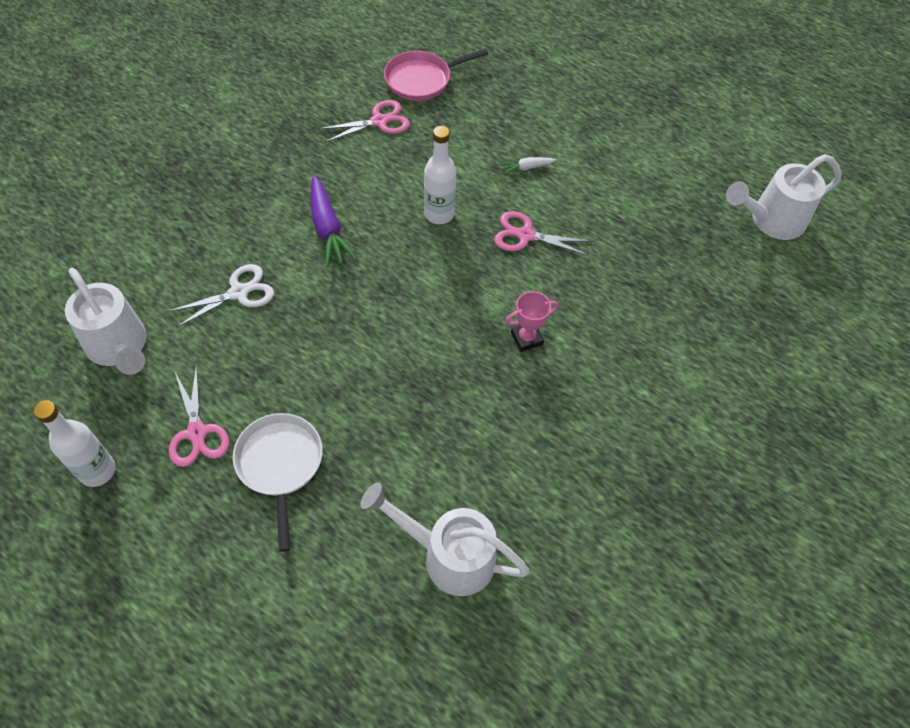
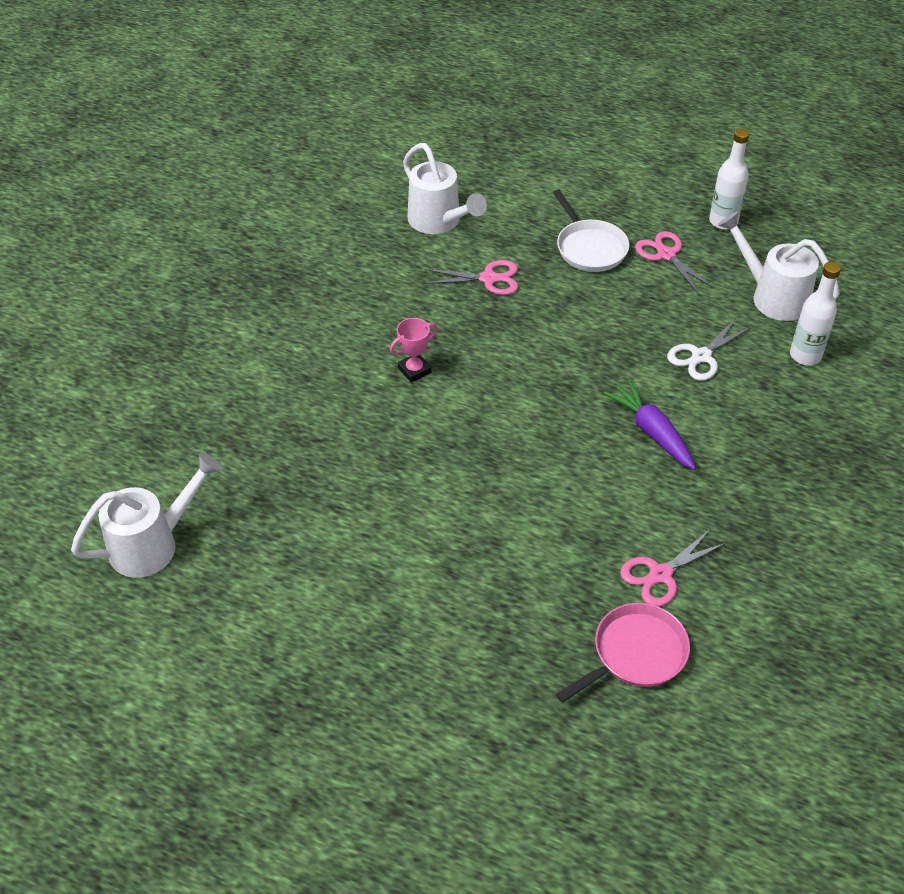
camera: 170 degrees right, 10 degrees down
(439, 214) = (541, 471): white bottle -> white bottle (805, 356)
(449, 556) = (439, 221): white watering can -> white watering can turned 45 degrees clockwise
(525, 235) = (438, 467): pink scissors -> pink scissors (488, 278)
(526, 168) = (457, 550): white carrot -> none

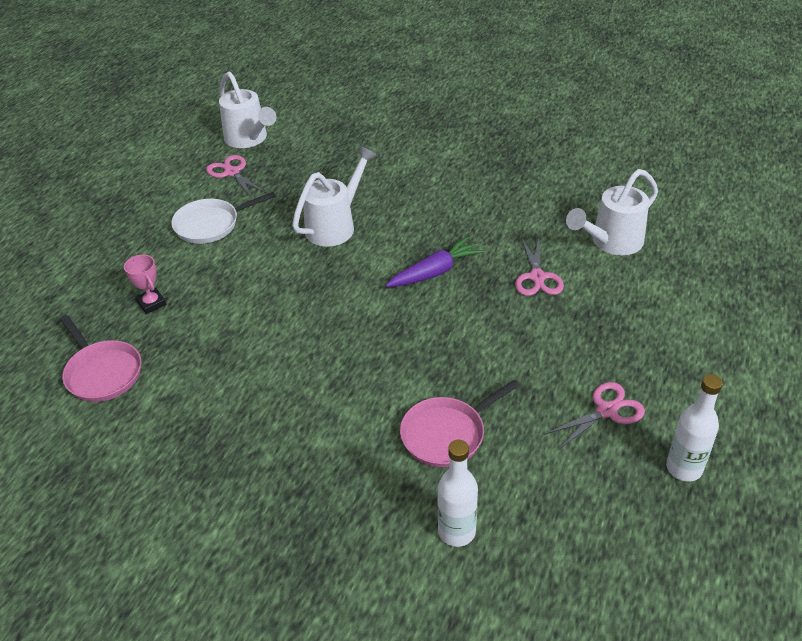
camera: 90 degrees right, 5 degrees down
(414, 370) = (413, 239): pink trophy -> pink trophy (151, 303)
(589, 248) = (601, 347): white pan -> white pan (211, 224)
(651, 431) = (341, 390): purple carrot -> purple carrot (435, 272)
(660, 574) = (176, 391): pink scissors -> pink scissors (232, 172)
(701, 356) = (447, 434): white scissors -> pink pan
(773, 297) = (554, 508): white watering can -> white watering can (335, 226)

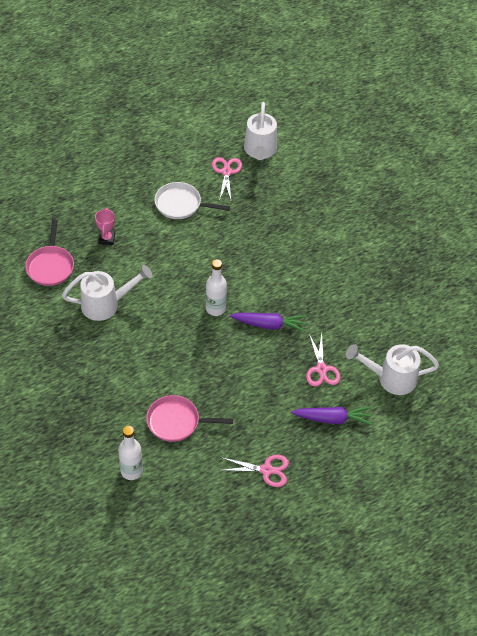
camera: 35 degrees right, 10 degrees up
(335, 226) = (247, 253): white watering can -> white watering can (105, 304)
(537, 277) = (321, 369): pink scissors -> pink scissors turned 45 degrees counterclockwise
(606, 313) = (333, 419): none -> purple carrot
(684, 468) = (268, 526): white bottle -> white bottle (215, 308)

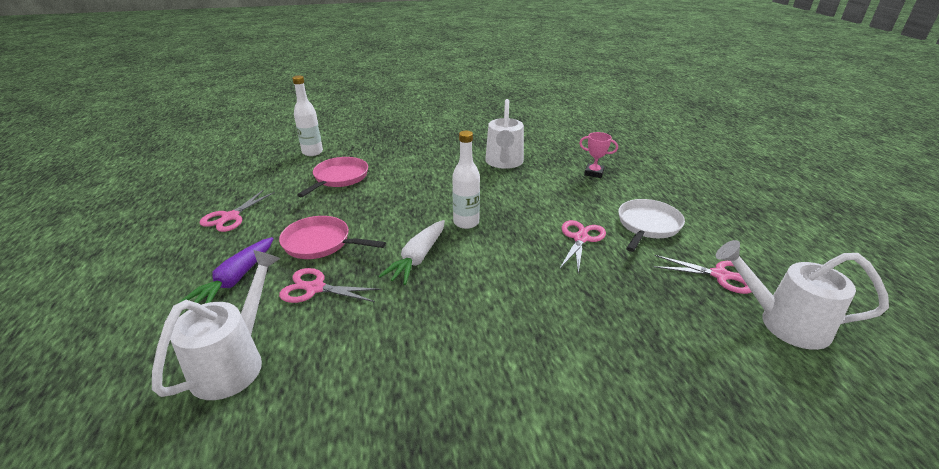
camera: 110 degrees right, 20 degrees down
(50, 266) = (562, 144): pink pan -> pink pan (320, 243)
(211, 240) = (580, 238): none -> pink scissors
(269, 325) = (417, 258): purple carrot -> white carrot

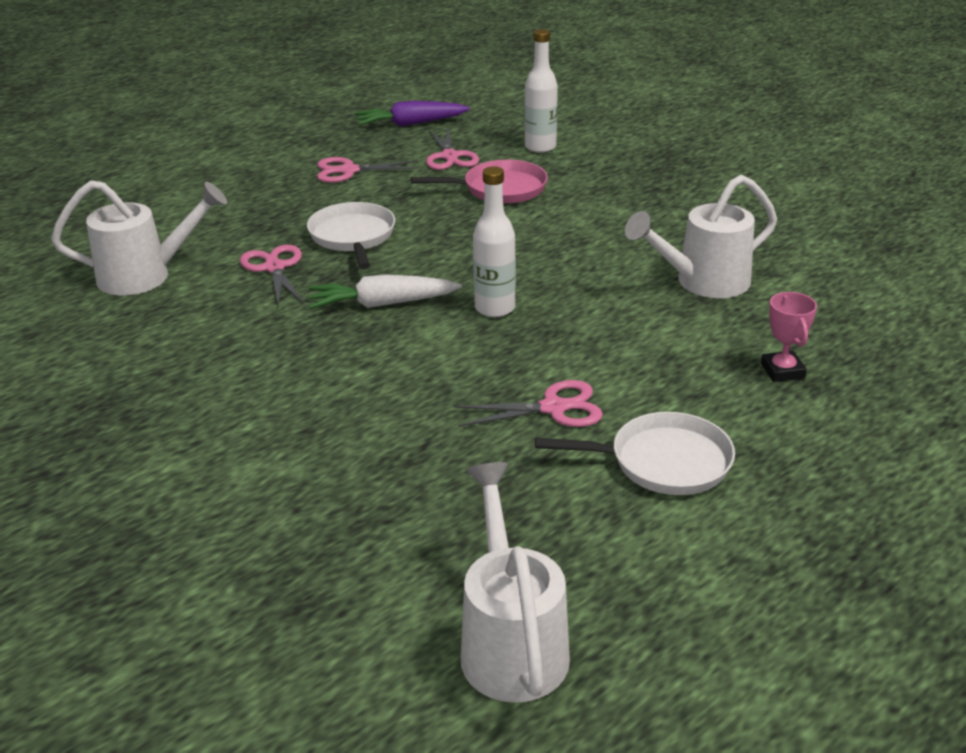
camera: 60 degrees right, 0 degrees up
(235, 280) = (250, 223): purple carrot -> purple carrot (410, 124)
(320, 243) = (353, 237): pink pan -> white pan
(720, 275) = (585, 561): pink scissors -> pink scissors (450, 156)

